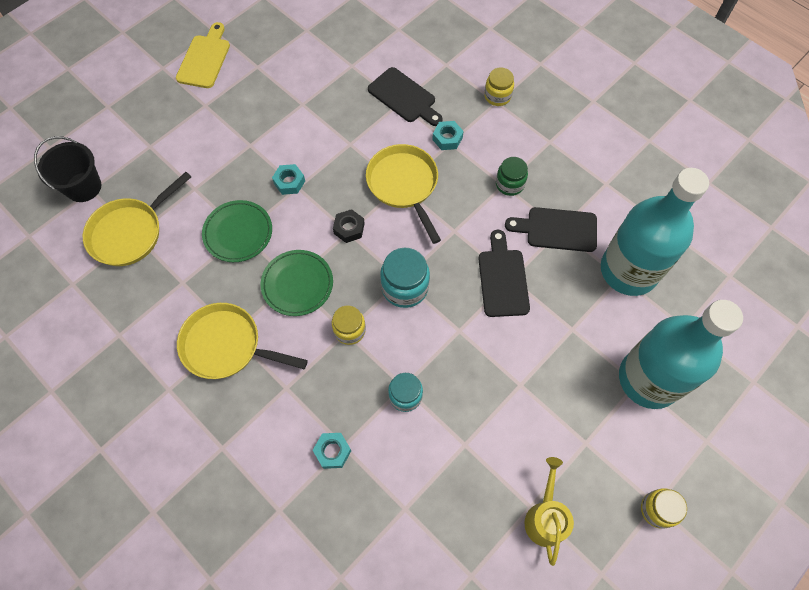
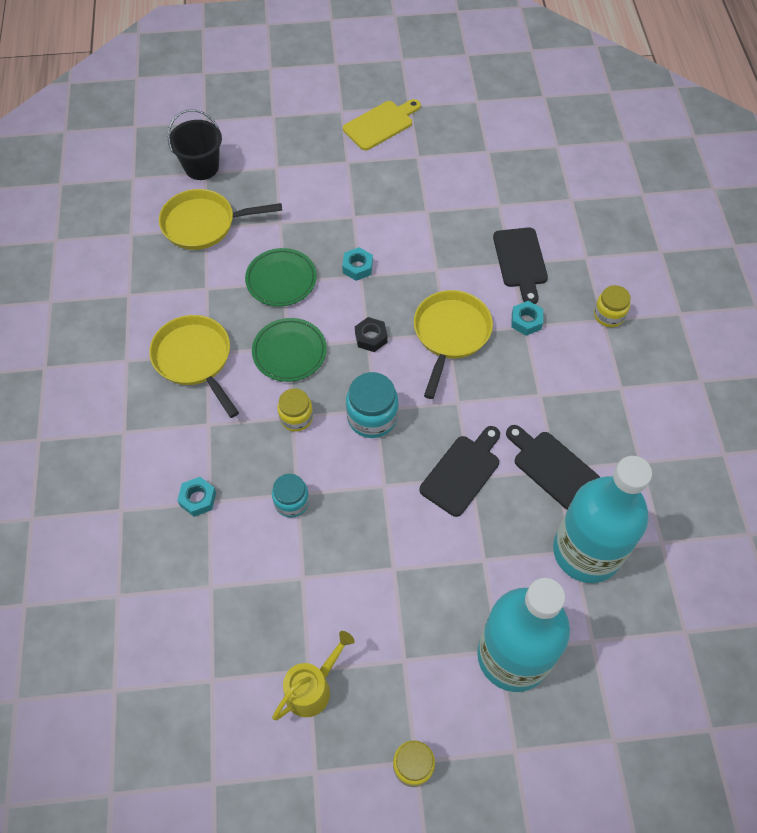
camera: 40 degrees right, 5 degrees down
(509, 184) = (546, 398): green jar -> none

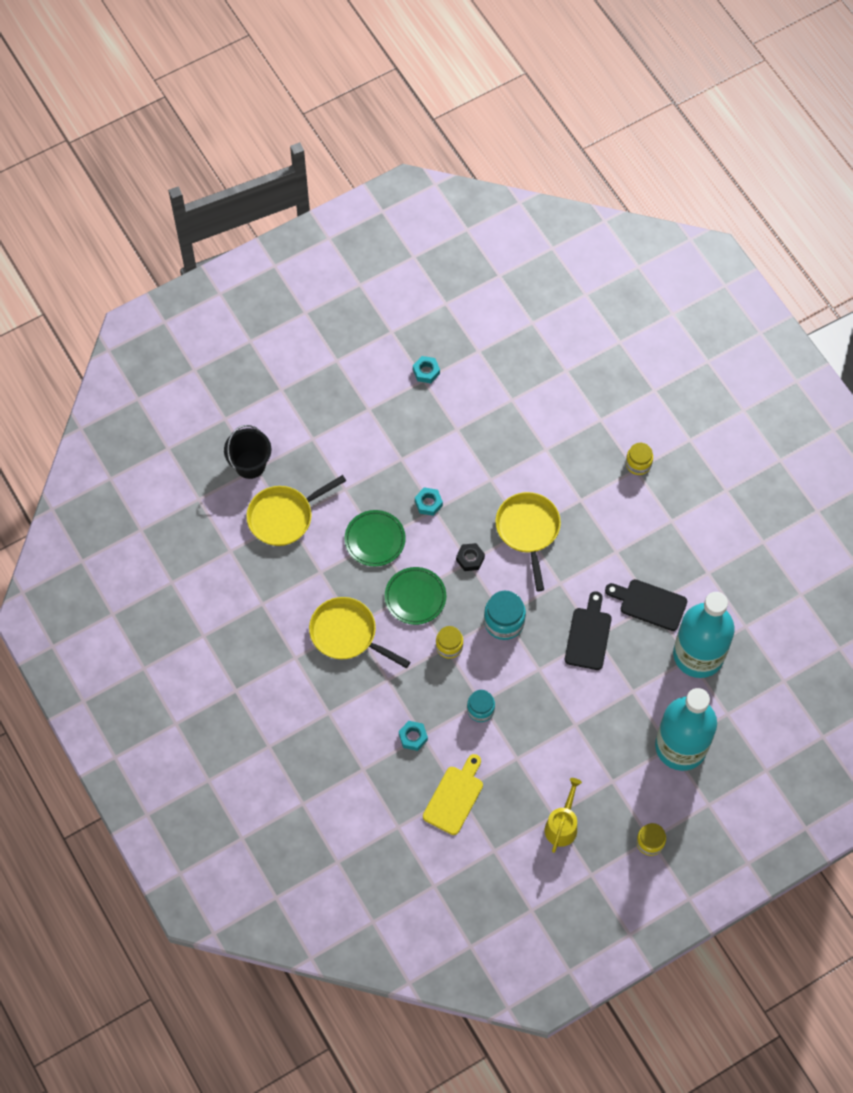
camera: 25 degrees left, 5 degrees up
(380, 124) = (377, 360): yellow cutting board -> yellow cutting board (454, 797)
(520, 261) = (551, 444): black cutting board -> none
(526, 321) = (579, 495): turquoise nut -> turquoise nut (426, 371)

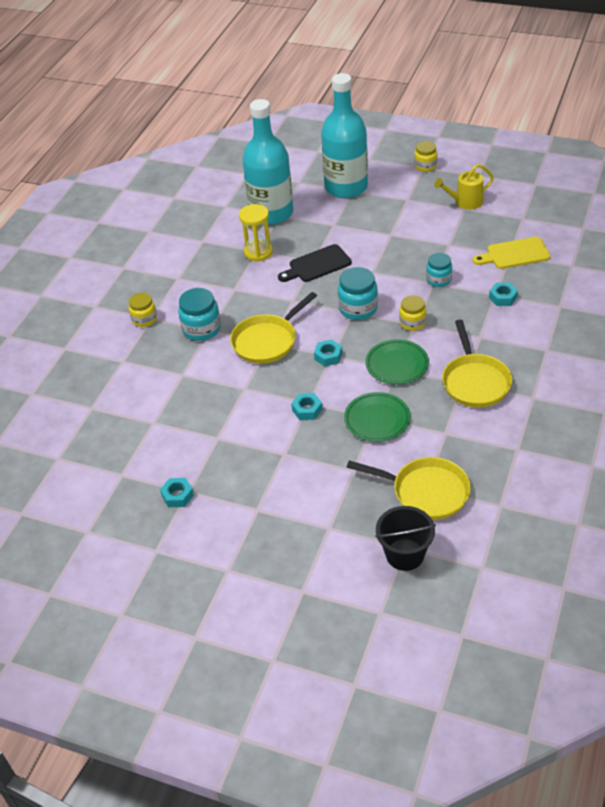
camera: 125 degrees left, 20 degrees down
(470, 559) = (328, 356): black nut -> turquoise nut
(587, 495) = (201, 329): none -> turquoise jar
(649, 604) = (258, 252): black cutting board -> yellow hourglass

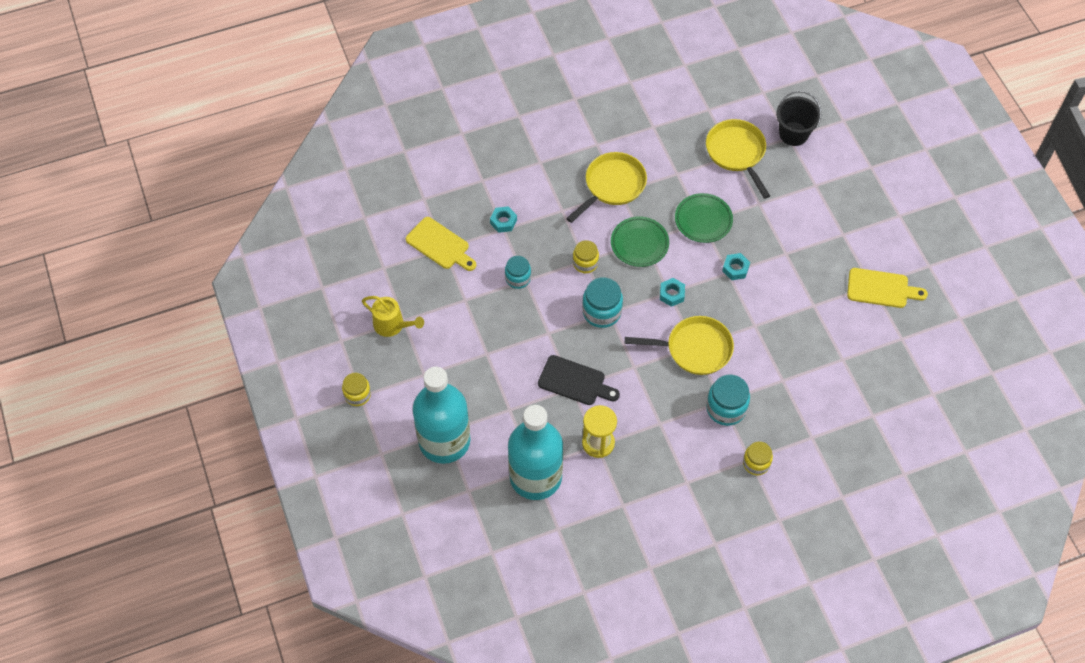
camera: 135 degrees left, 15 degrees up
(177, 496) = (881, 289): turquoise nut -> yellow cutting board

